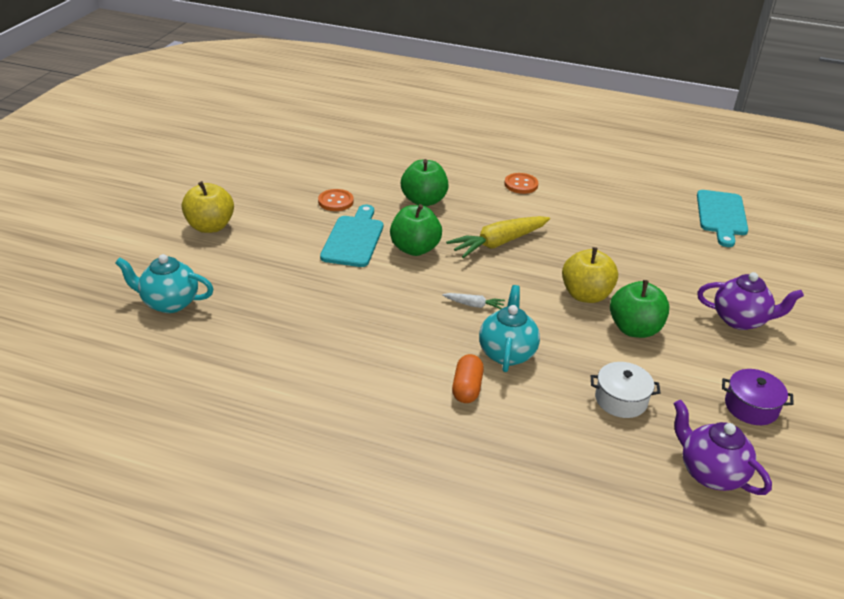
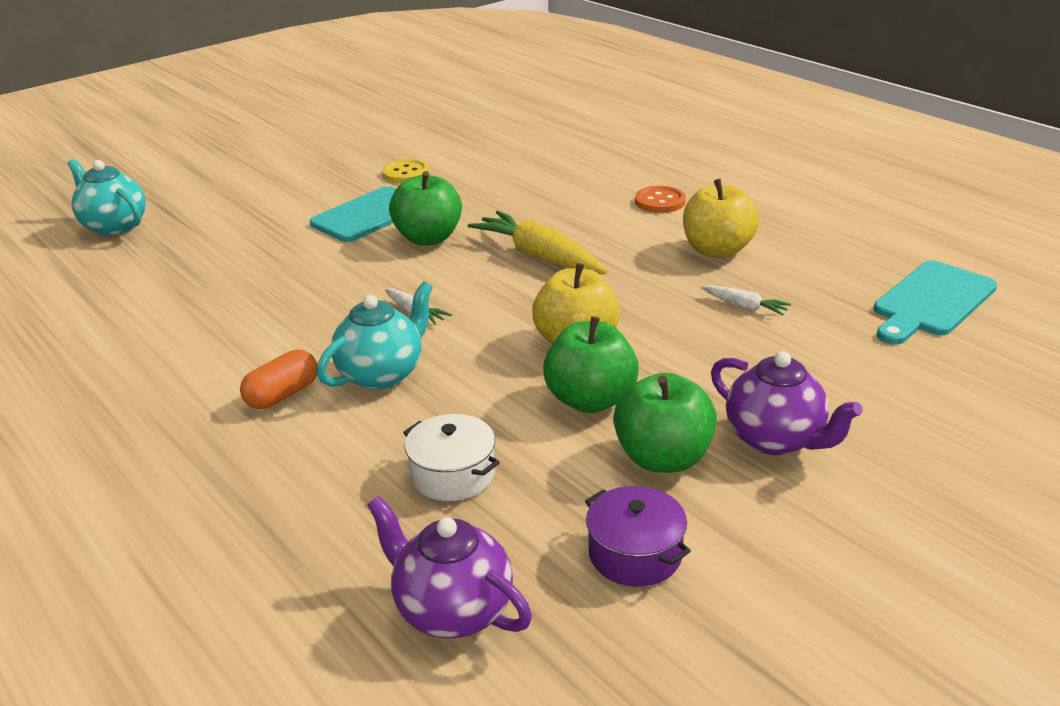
camera: 35 degrees right, 5 degrees down
(210, 226) = (246, 169): yellow apple -> yellow apple (717, 250)
(335, 201) = (406, 173): orange button -> yellow button
(424, 201) = (508, 193): green apple -> green apple (663, 458)
(498, 243) = (539, 257): yellow carrot -> yellow carrot turned 45 degrees clockwise
(642, 245) = (744, 306): none -> white carrot
(710, 473) = (452, 610): purple teapot -> purple teapot turned 45 degrees counterclockwise

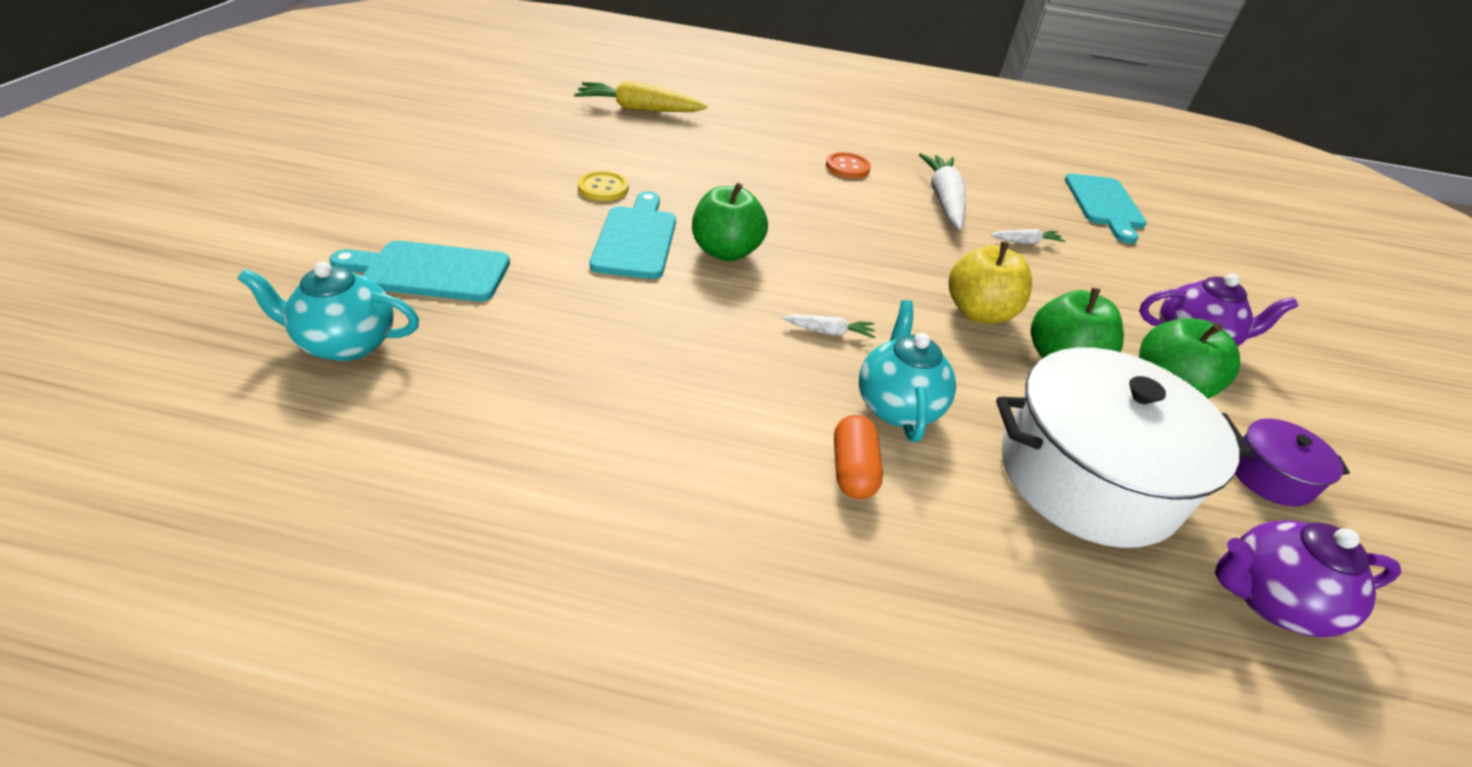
camera: 45 degrees left, 10 degrees up
(212, 199) = (430, 271): none -> turquoise cutting board
(453, 474) = (1087, 476): white pot -> white pot, size x2.17
(539, 257) = (839, 242): yellow carrot -> yellow carrot (639, 109)
(717, 250) = (943, 200): yellow apple -> white carrot

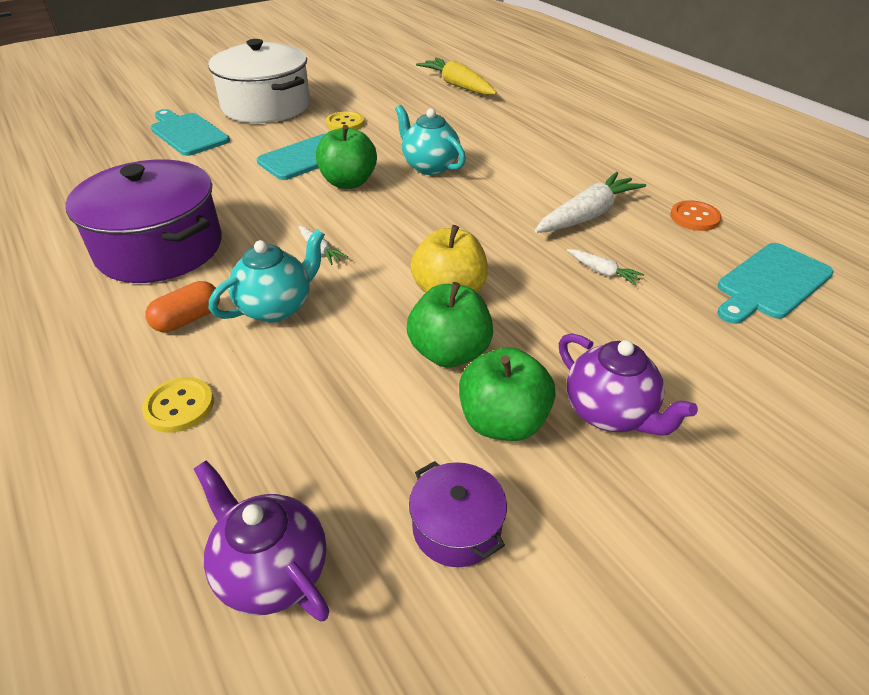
camera: 50 degrees right, 0 degrees up
(347, 344) = (105, 150): turquoise teapot -> turquoise teapot (429, 166)
(679, 420) = (160, 248): none -> purple pot
(847, 167) = (546, 165): orange button -> orange button (694, 217)
(1001, 548) = (179, 406): none -> yellow button
(1087, 476) = (310, 418): white pot -> white pot (266, 106)

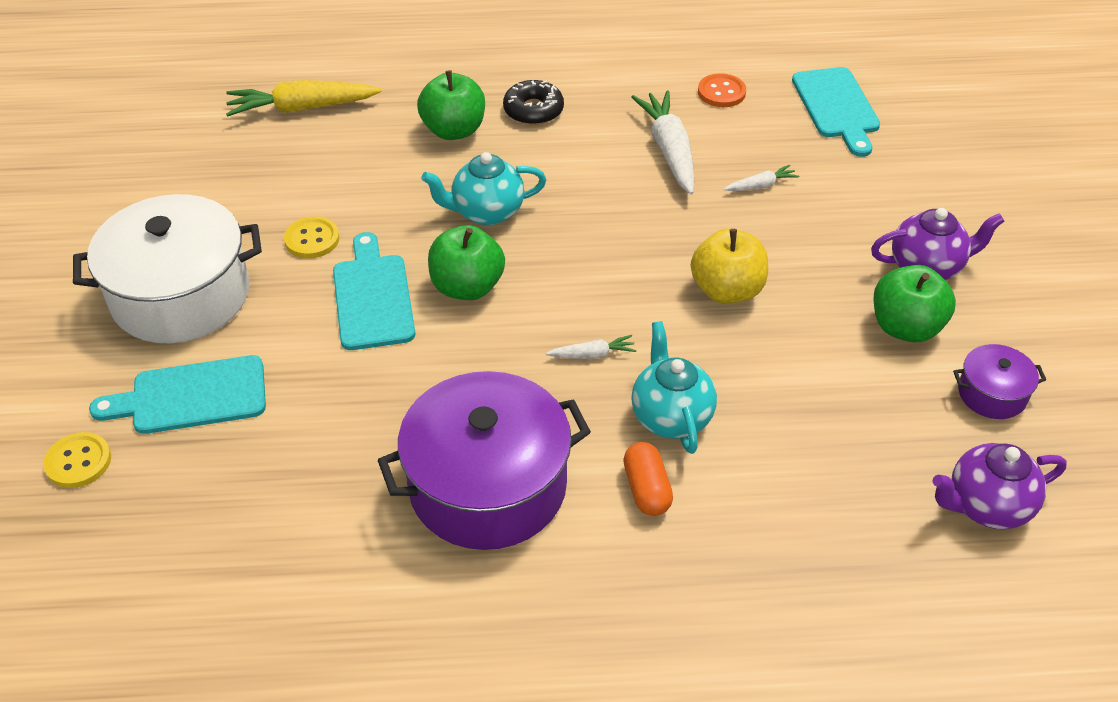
camera: 60 degrees left, 5 degrees up
(179, 406) = (778, 523): yellow button -> yellow button (78, 462)
(449, 352) = (809, 324): green apple -> green apple (454, 130)
(556, 150) = (533, 110): none -> black donut

